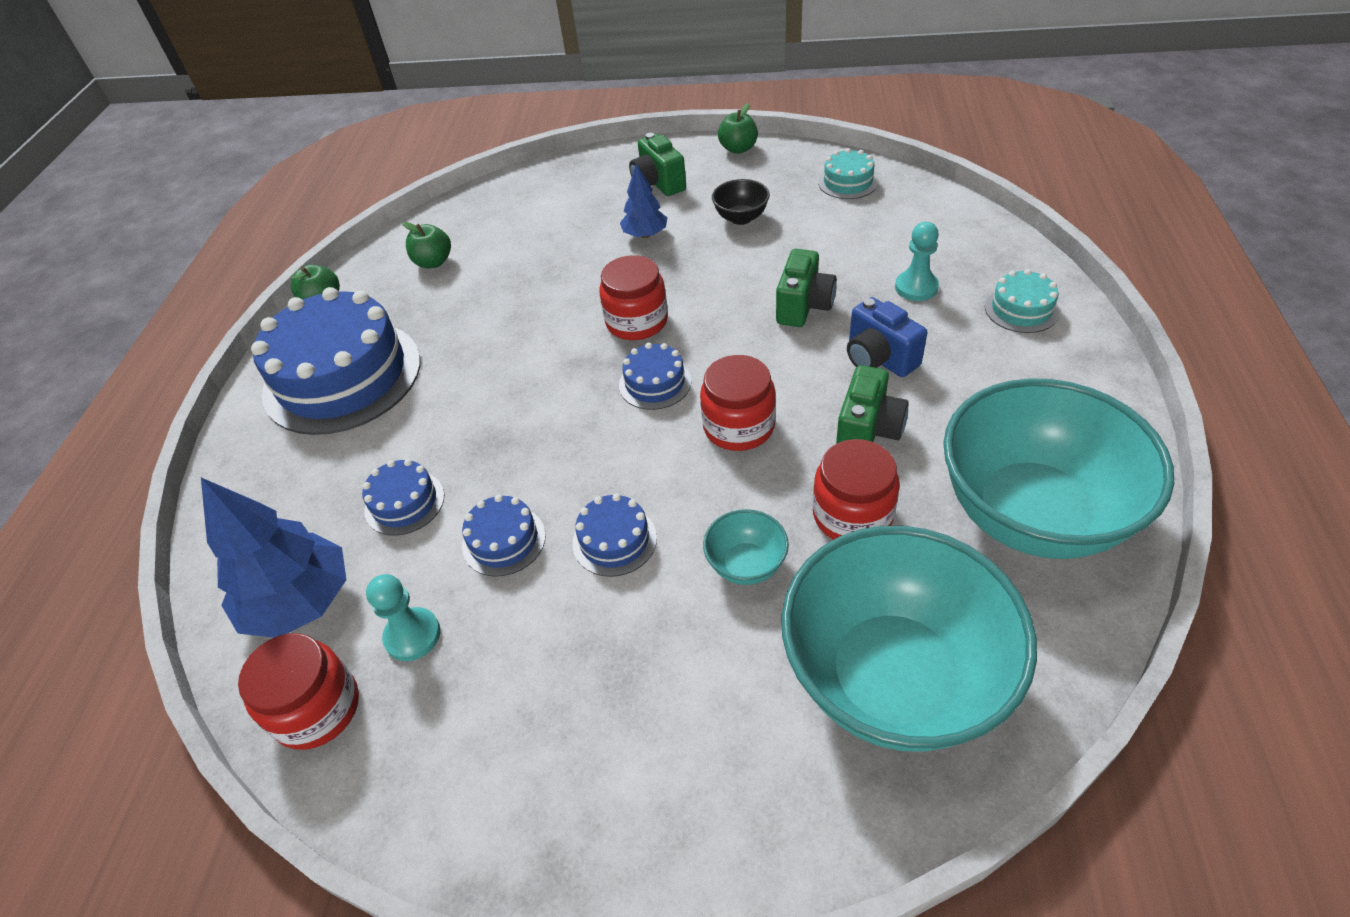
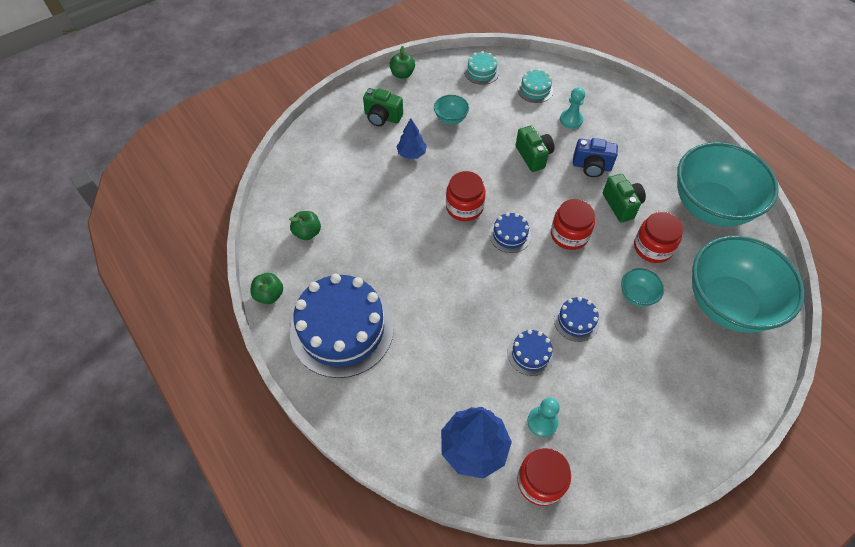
camera: 45 degrees left, 10 degrees up
(404, 503) = (463, 369): blue cake -> none
(741, 218) = (451, 119): black bowl -> turquoise bowl
(1021, 309) = (622, 110): turquoise cake -> turquoise cake (535, 90)

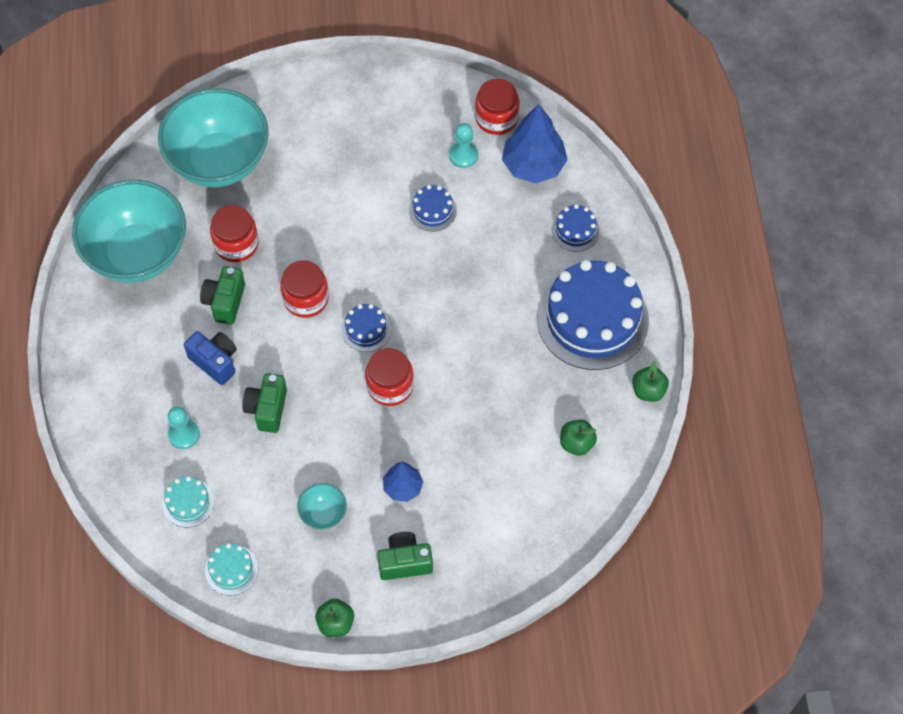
camera: 150 degrees left, 5 degrees up
(382, 117) = (405, 562): green camera -> green camera turned 60 degrees counterclockwise
(576, 321) = (369, 216): blue cake -> blue cake (575, 230)
(637, 295) = (294, 209): turquoise bowl -> none

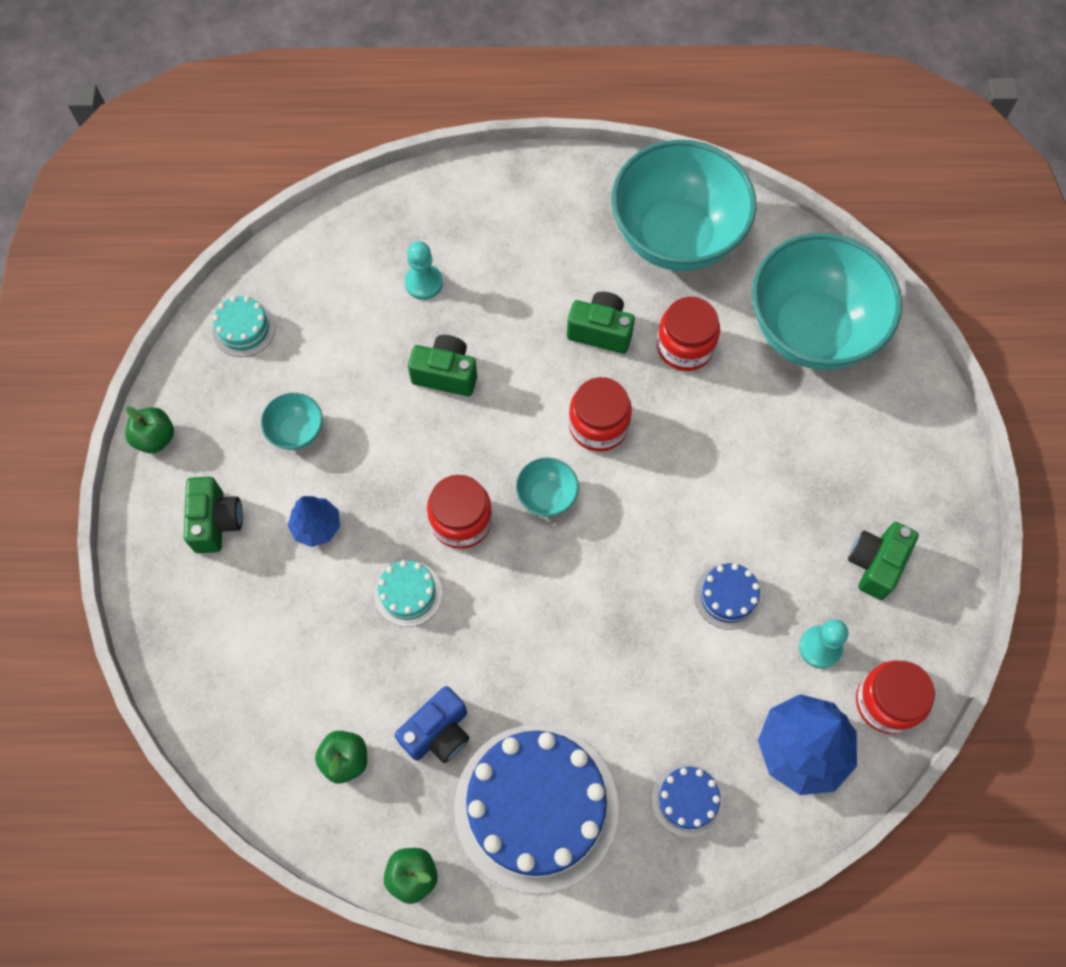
camera: 95 degrees right, 5 degrees up
(188, 503) = (335, 286): turquoise cake -> turquoise cake (408, 593)
(215, 362) = (517, 318): blue camera -> blue camera (438, 732)
(366, 329) = (546, 496): blue cake -> turquoise bowl
(401, 123) = (875, 564): none -> green camera

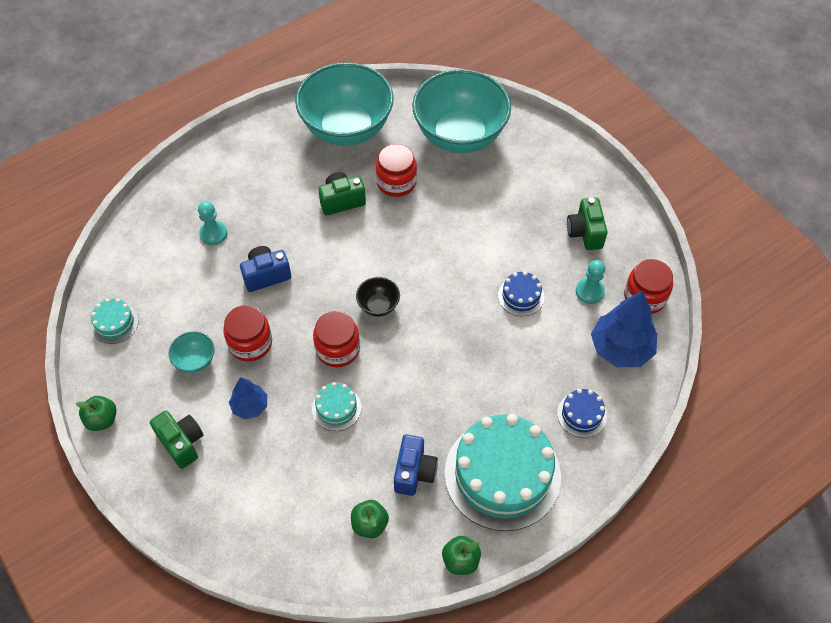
camera: 35 degrees left, 10 degrees down
(446, 374) = (266, 275): green camera -> blue camera
(536, 807) = (502, 474): blue cake -> turquoise cake
(546, 496) = (378, 305): turquoise bowl -> black bowl
(598, 425) = (379, 251): red jar -> red jar (250, 343)

